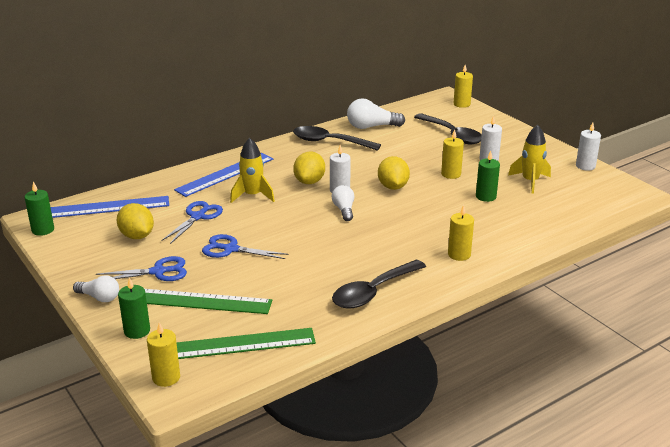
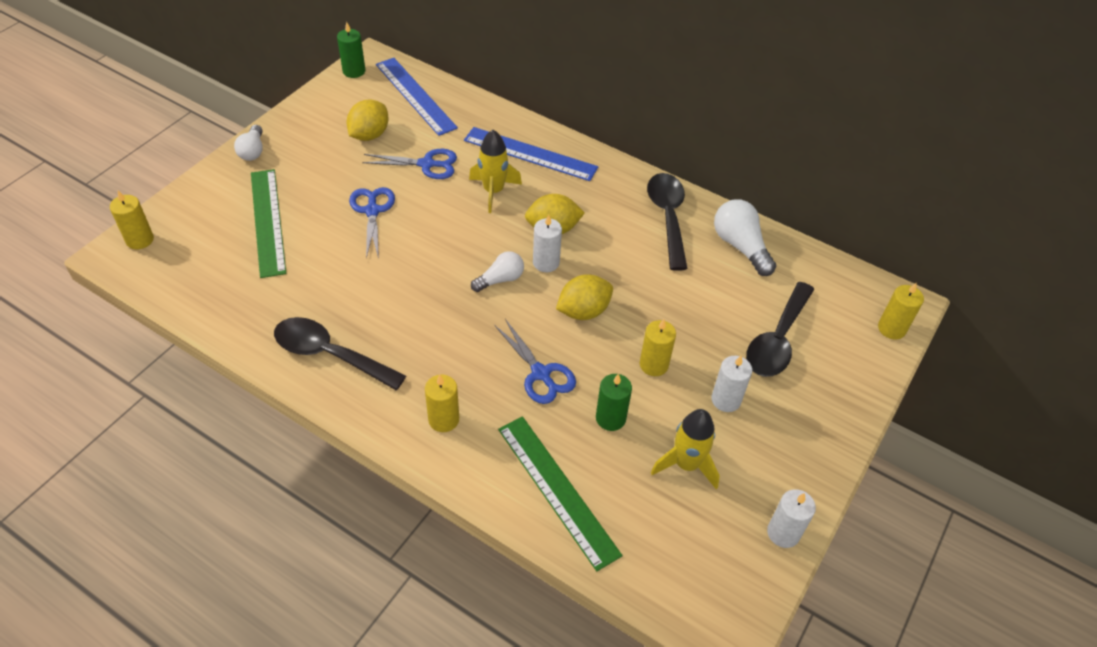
camera: 65 degrees right, 20 degrees up
(137, 331) = (206, 195): green candle -> none
(158, 272) = (310, 173): blue scissors -> blue scissors (541, 374)
(239, 344) = (202, 273): green ruler -> green ruler (557, 490)

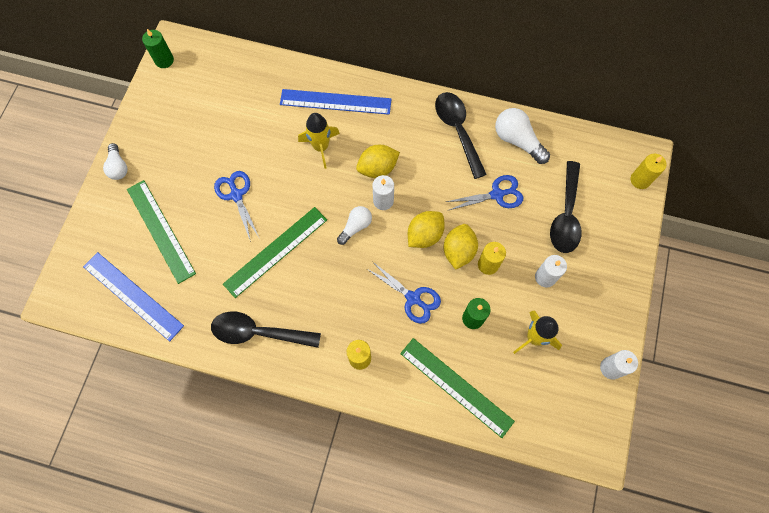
camera: 15 degrees left, 20 degrees up
(140, 240) = (69, 279): yellow candle -> none
(369, 135) = (204, 122): yellow lemon -> yellow lemon (458, 251)
(391, 278) = (276, 251): none -> green ruler
(415, 96) = (224, 71): blue ruler -> blue ruler (133, 296)
(427, 164) = (260, 137): blue scissors -> blue scissors (497, 195)

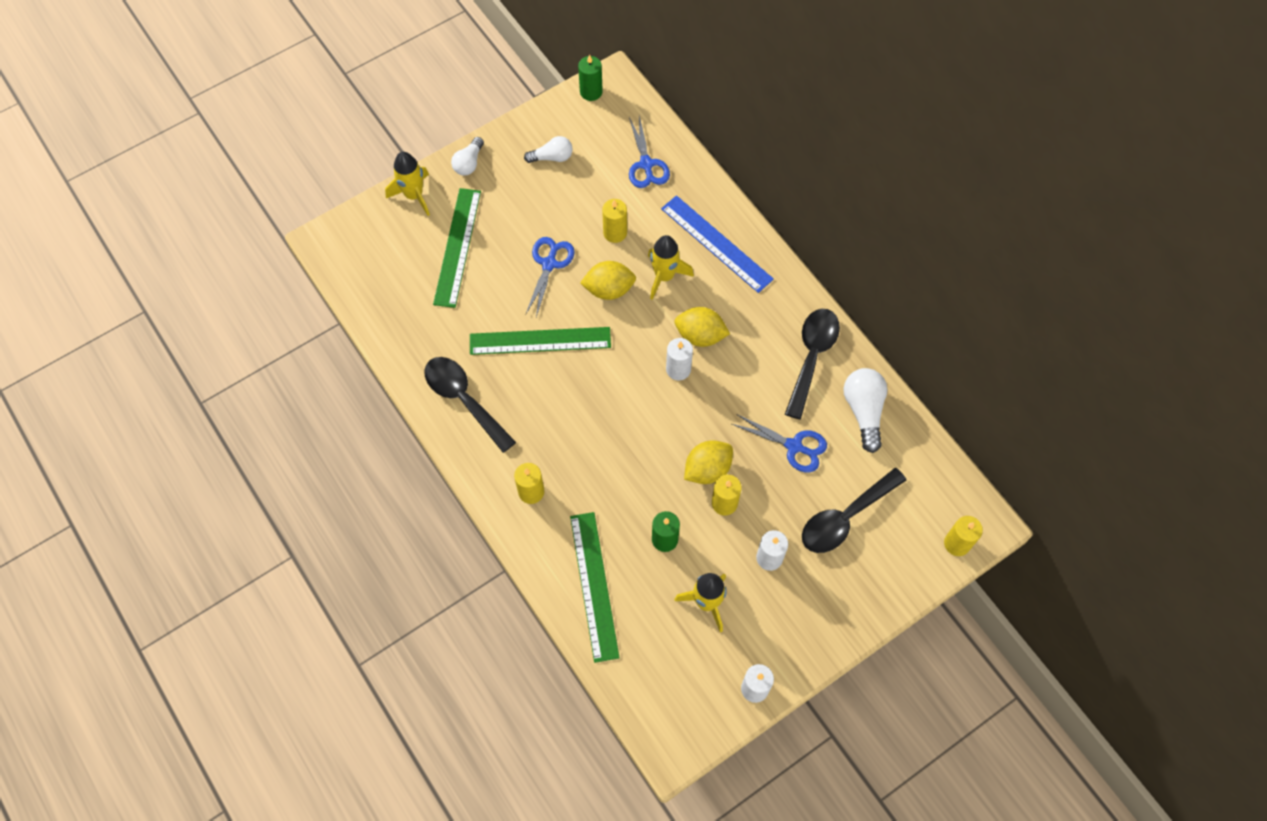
camera: 40 degrees right, 5 degrees down
(97, 217) = (414, 195): none -> yellow rocket
(133, 296) = (387, 286): blue ruler -> none
(263, 142) = (615, 233): none -> yellow candle
(355, 227) = (631, 374): white light bulb -> white light bulb (552, 157)
(413, 298) = (626, 478): blue scissors -> blue scissors (646, 164)
(424, 235) = (688, 430): yellow lemon -> yellow lemon (609, 289)

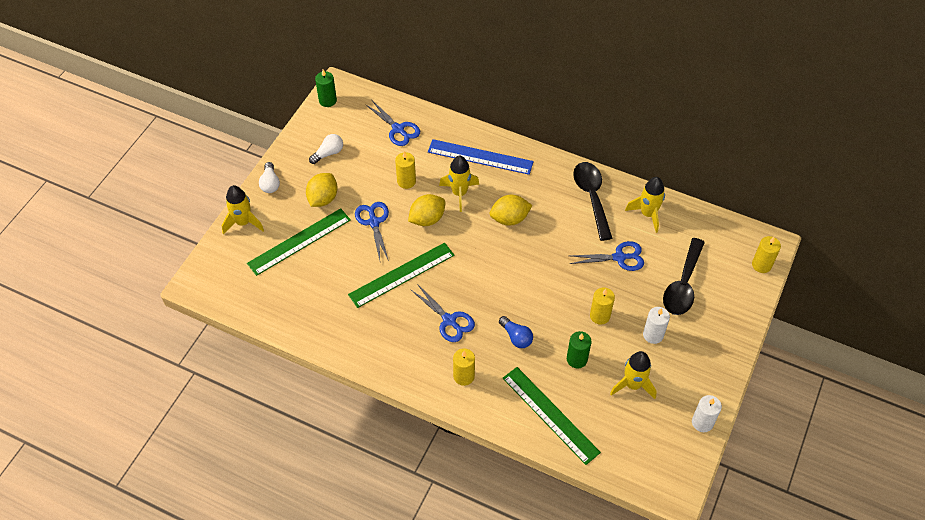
camera: 30 degrees left, 10 degrees down
(457, 247) = (299, 241): green ruler -> green ruler turned 75 degrees clockwise
(464, 400) = (373, 340): black spoon -> none
(556, 420) = (449, 320): none -> blue scissors
(616, 478) = (516, 337): none -> blue light bulb
(678, 369) = (510, 247): white candle -> none
(707, 469) = (573, 300): yellow lemon -> yellow lemon (323, 199)
(864, 411) = (648, 214): white light bulb -> yellow rocket

